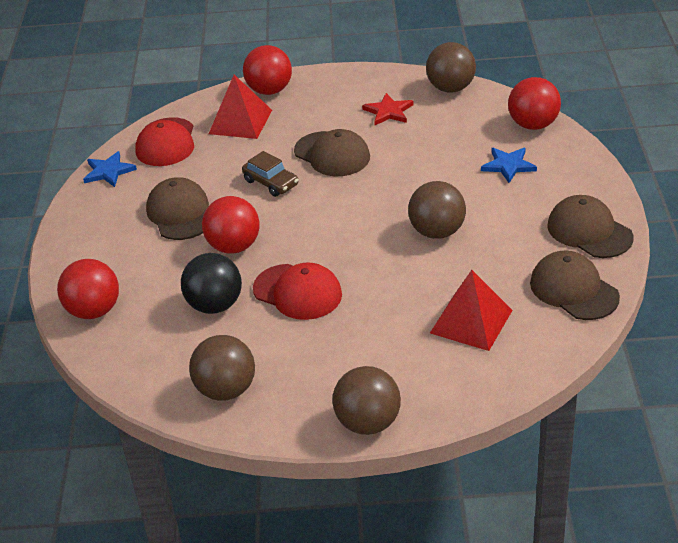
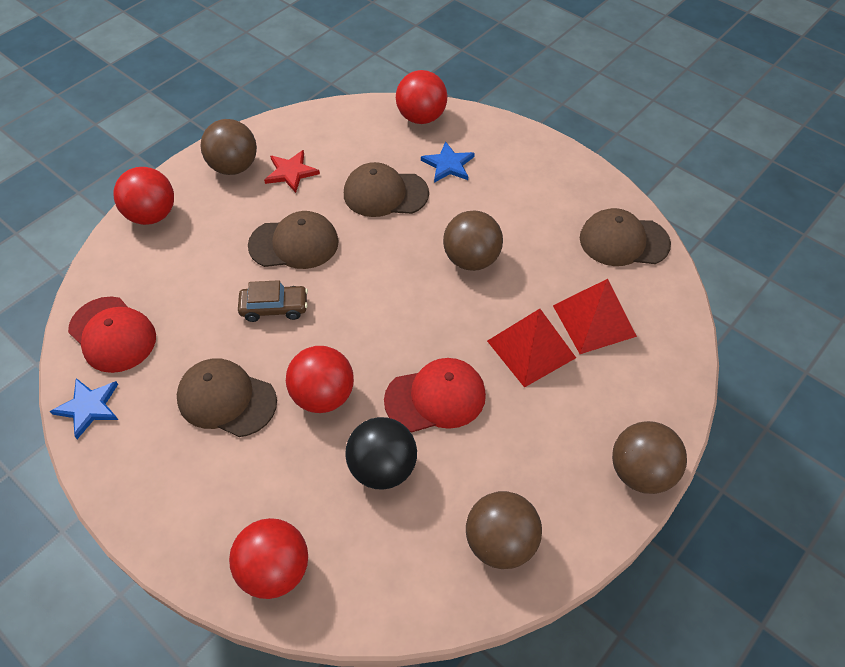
camera: 50 degrees left, 15 degrees up
(240, 121) = (163, 264): red pyramid -> red pyramid (531, 349)
(451, 88) = (316, 120): brown ball -> brown ball (234, 167)
(589, 231) = (572, 185): brown cap -> brown cap (385, 193)

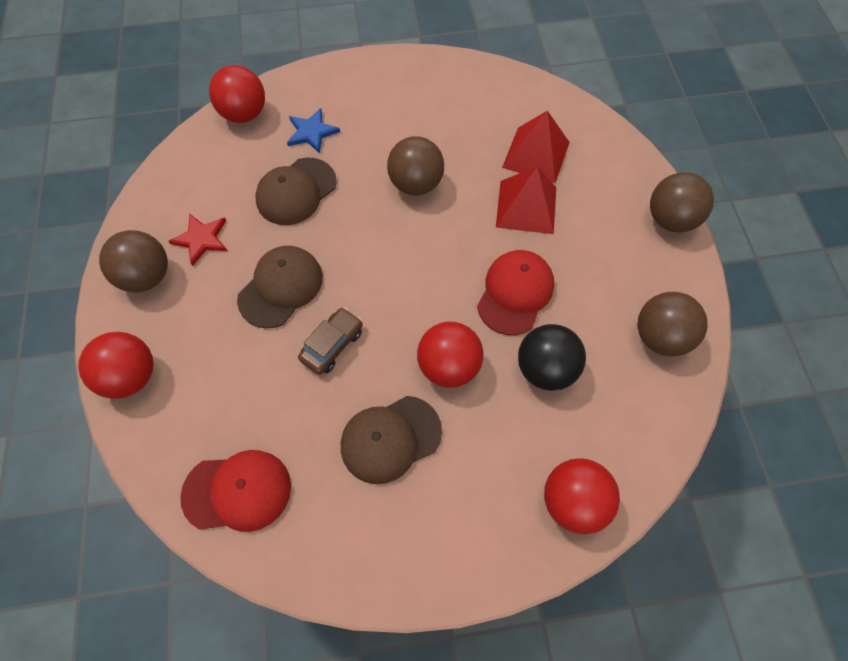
camera: 50 degrees left, 10 degrees up
(89, 407) = (299, 558): blue star -> none
(623, 241) = (487, 88): brown cap -> none

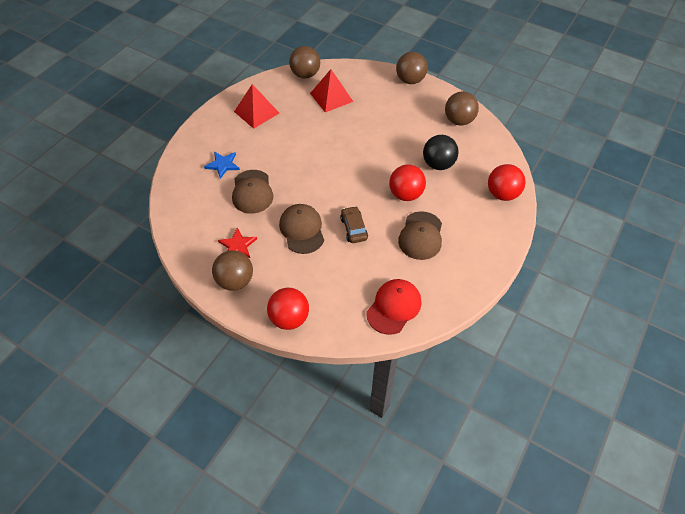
camera: 50 degrees left, 10 degrees down
(244, 114) = (177, 184): red ball -> none
(416, 184) = (299, 146): brown ball -> brown ball (305, 74)
(515, 293) = (393, 150): red cap -> none
(526, 207) = (354, 118): red pyramid -> red pyramid (256, 112)

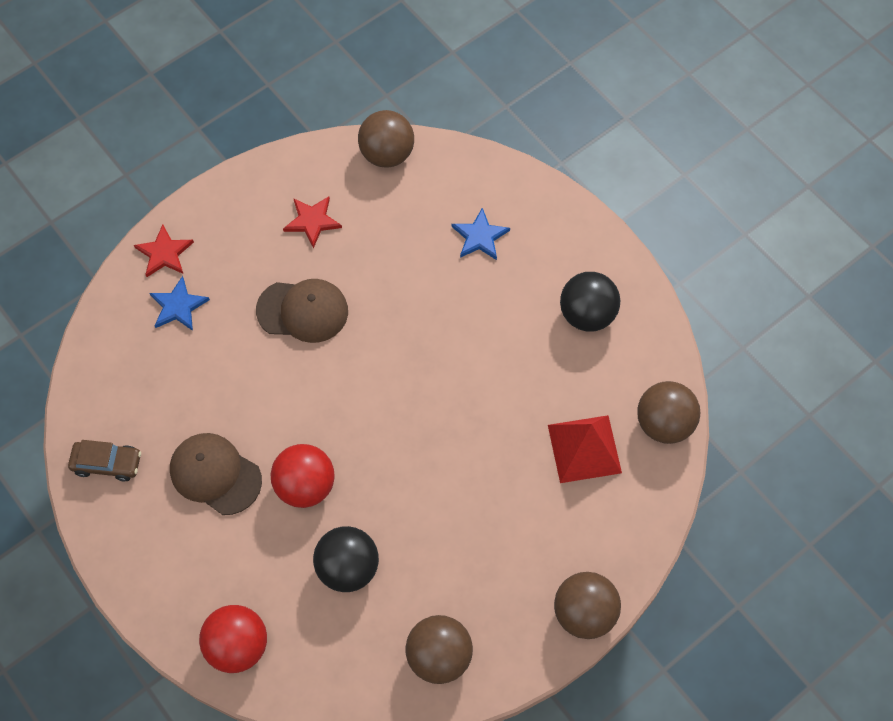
camera: 110 degrees right, 10 degrees up
(235, 281) = (254, 205): brown ball -> brown ball (387, 154)
(252, 192) = (406, 263): brown cap -> none
(256, 112) = (587, 314): red pyramid -> black ball
(289, 318) = (164, 253): red ball -> red star
(324, 295) = (178, 306): none -> blue star
(354, 228) = (273, 383): brown car -> brown car (107, 463)
(394, 307) = (115, 387): red cap -> none

